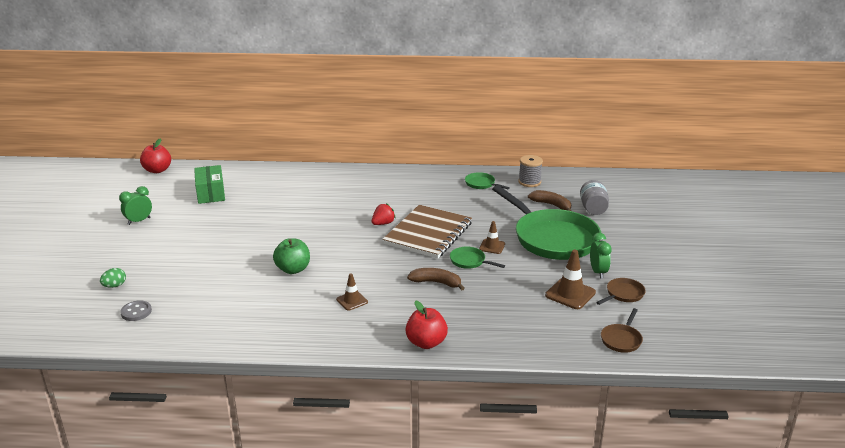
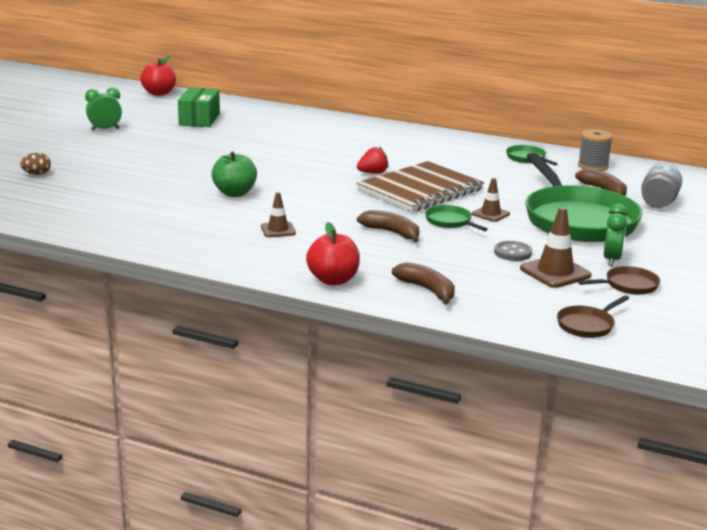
camera: 20 degrees right, 5 degrees down
(114, 286) = (37, 174): green egg -> brown egg
(136, 312) = (40, 197): grey button -> grey button (512, 253)
(497, 335) = (427, 290): none -> brown banana

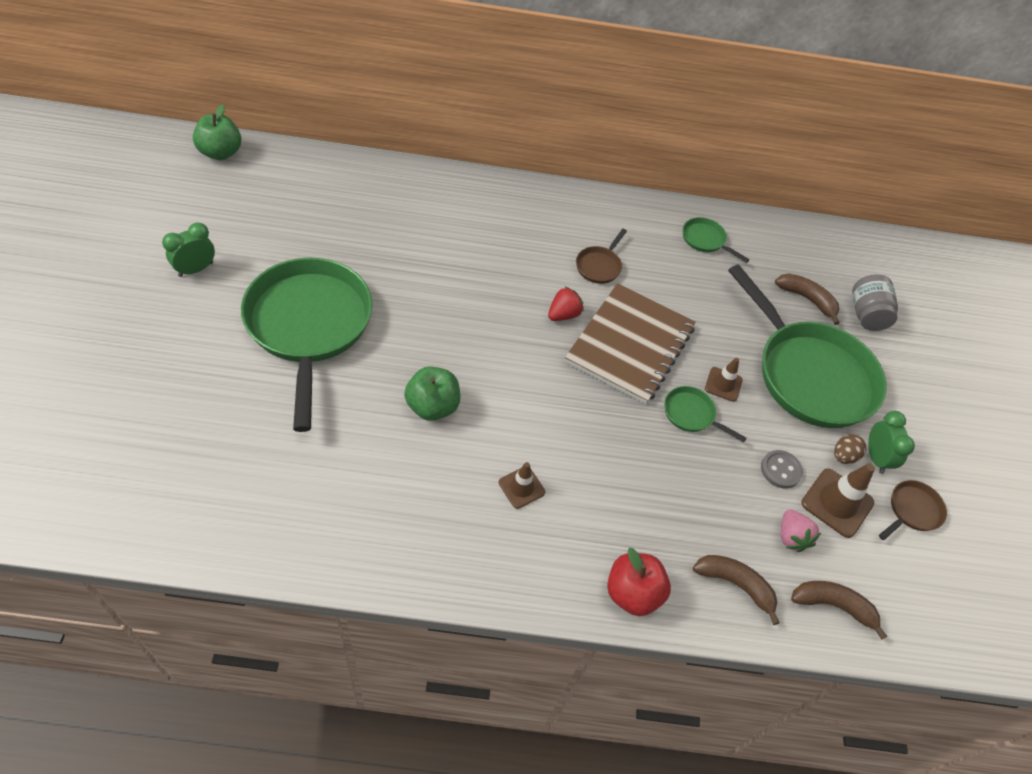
camera: 25 degrees left, 30 degrees up
(37, 174) = (163, 417): brown egg -> brown egg (843, 456)
(159, 93) = (221, 153): red apple -> green apple
(167, 156) = (309, 326): none -> green pan
(199, 119) = (304, 216): green box -> none
(392, 233) = (644, 458): brown banana -> brown banana (833, 605)
(497, 279) = (791, 537): none -> pink strawberry
(587, 325) = (911, 611): brown pan -> brown pan (599, 266)
(593, 166) = (774, 243): grey spool -> none

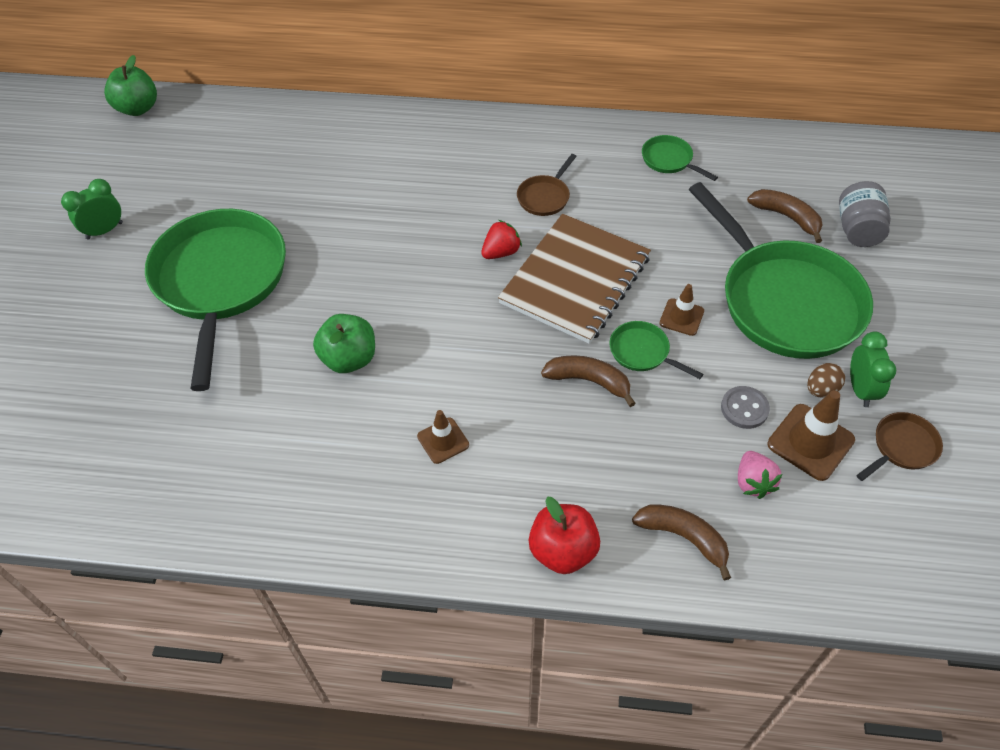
camera: 10 degrees right, 0 degrees up
(833, 605) = (799, 557): brown banana -> brown banana (589, 381)

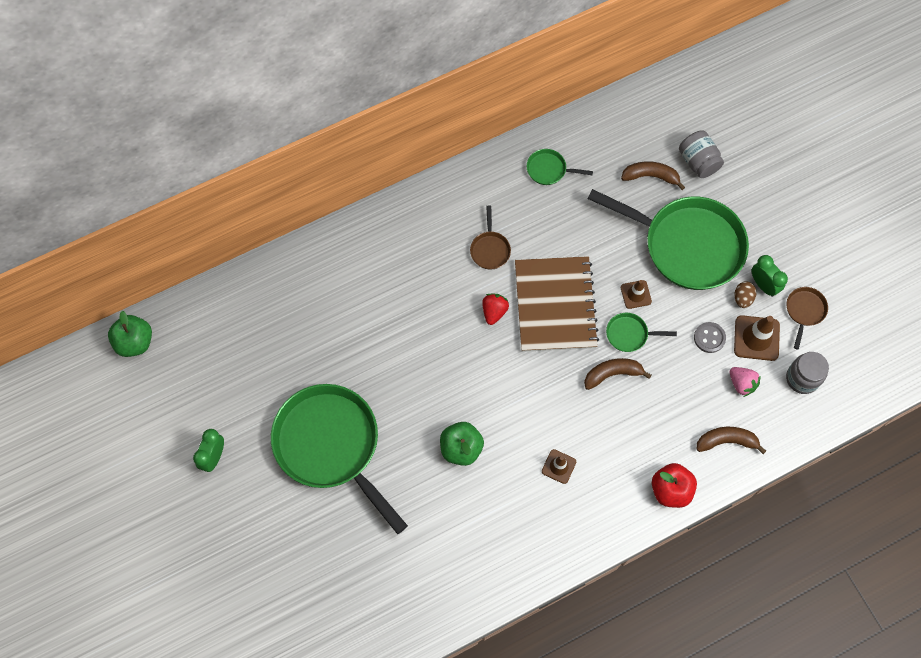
camera: 35 degrees left, 15 degrees up
(846, 523) = (802, 378): none -> grey jar

